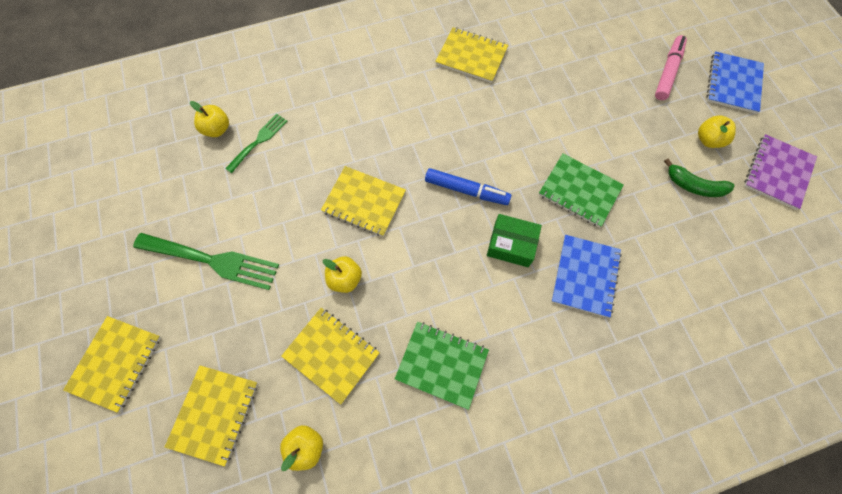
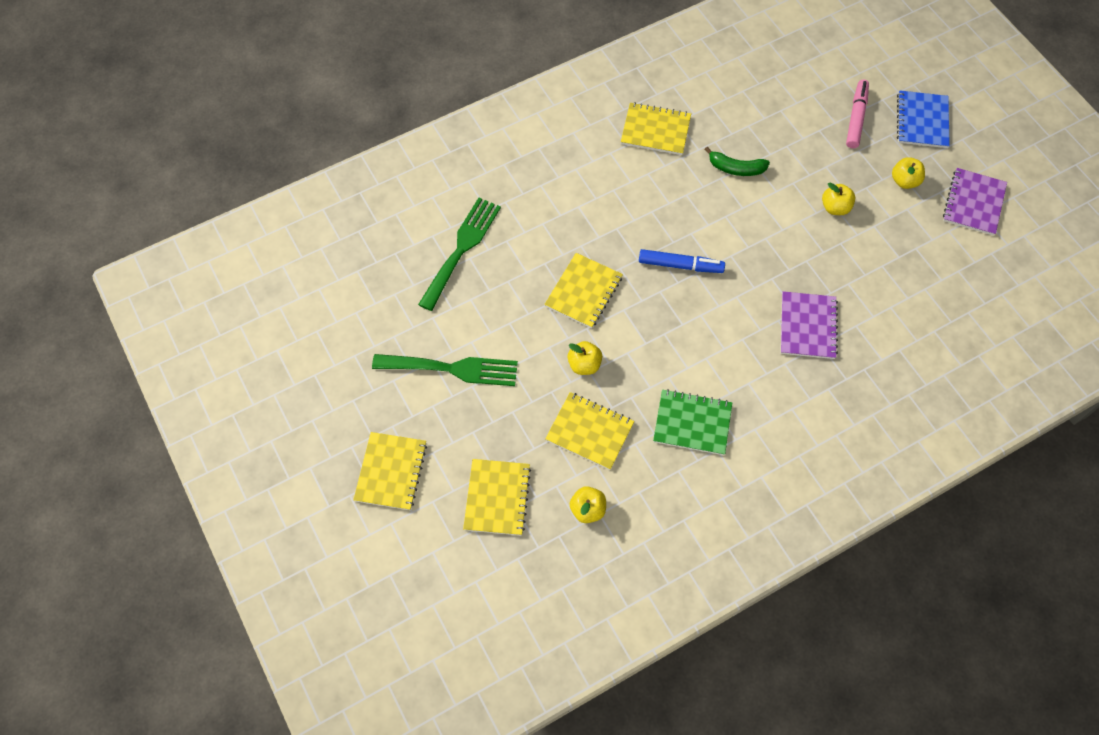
camera: 10 degrees left, 5 degrees down
(217, 129) = (415, 244): yellow apple -> yellow apple (835, 207)
(259, 141) = (461, 249): green fork -> green fork, size x1.72
(364, 202) = (583, 291): yellow notebook -> yellow notebook turned 75 degrees counterclockwise
(511, 244) = (733, 309): green box -> none
(579, 191) = (789, 249): green notebook -> none
(585, 276) = (807, 326): blue notebook -> purple notebook
(694, 186) = (896, 227): green banana -> green banana (736, 168)

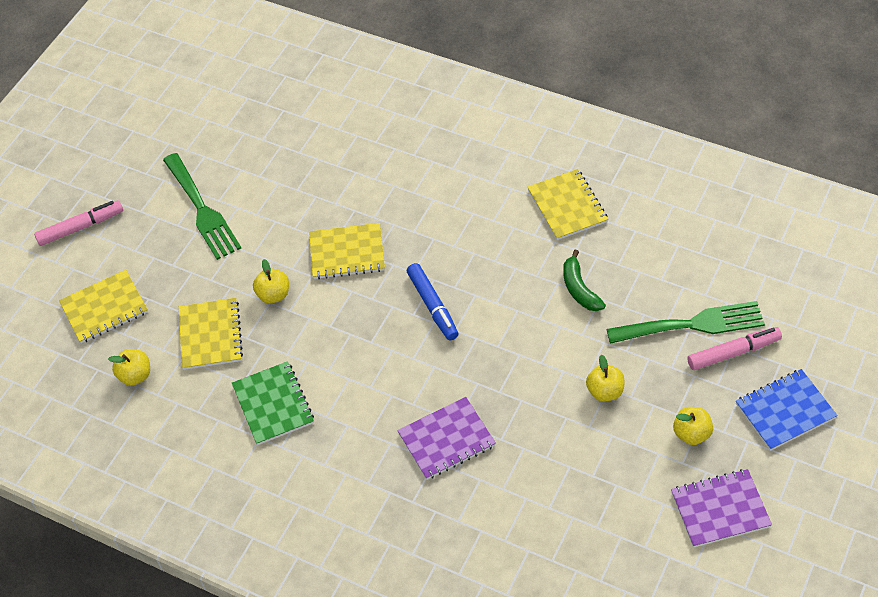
camera: 60 degrees right, 10 degrees down
(391, 472) = (81, 227): yellow notebook -> pink marker
(461, 249) = (322, 148): green fork -> green fork (692, 324)

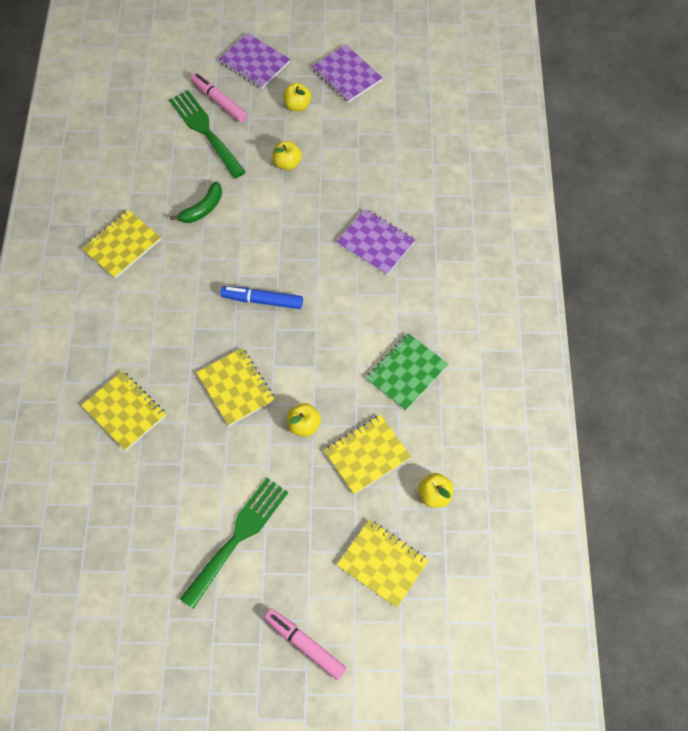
camera: 120 degrees left, 10 degrees up
(375, 161) = (124, 411): none -> yellow notebook
(432, 306) = (262, 300): blue marker -> blue marker turned 120 degrees counterclockwise
(785, 411) = (254, 62): blue notebook -> purple notebook

